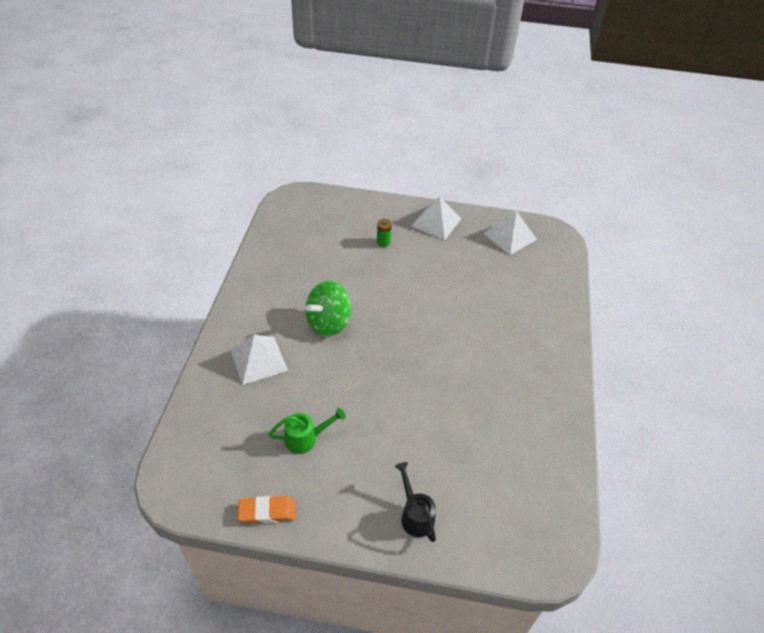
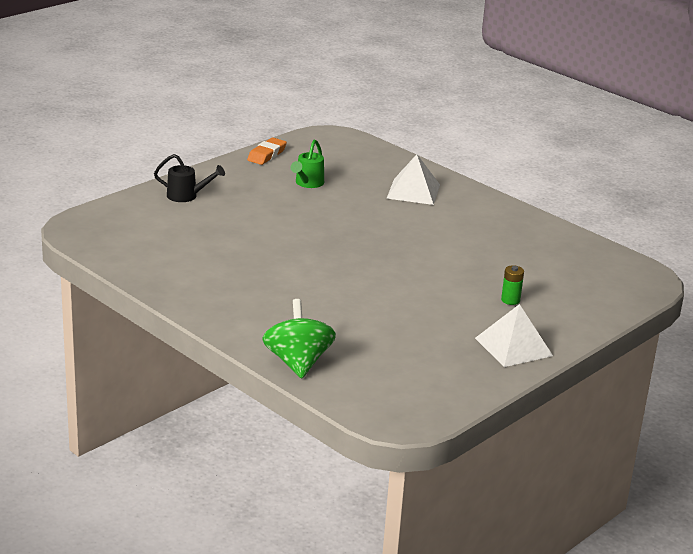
camera: 125 degrees right, 20 degrees down
(328, 323) = (421, 231): green spinning top -> green spinning top (298, 362)
(509, 236) = (434, 384): white pyramid -> none

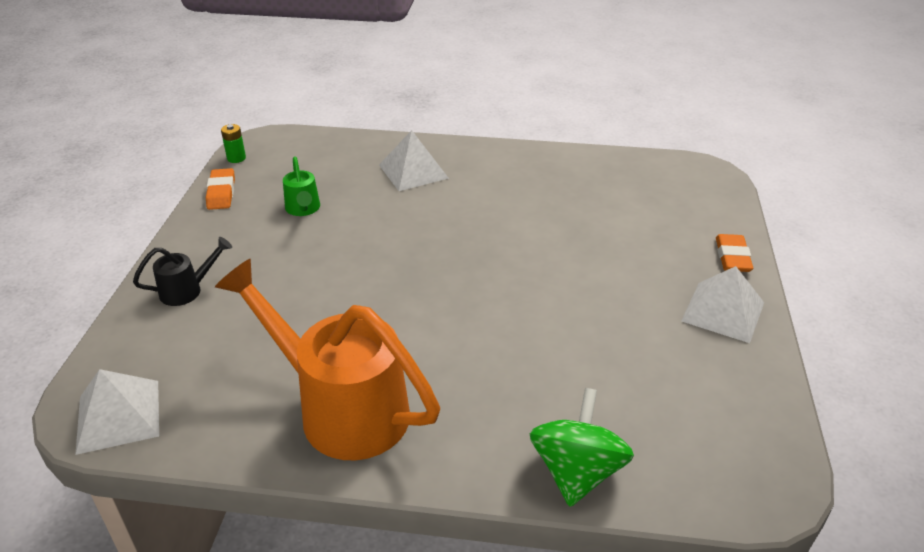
camera: 35 degrees left, 10 degrees up
(90, 234) = (118, 416): none -> white pyramid
(206, 282) = (342, 408): none -> orange watering can
(298, 362) = (577, 472): green spinning top -> green spinning top turned 60 degrees clockwise
(510, 300) = (648, 255): green battery -> green battery (236, 158)
(574, 327) = (732, 257): none -> orange eraser

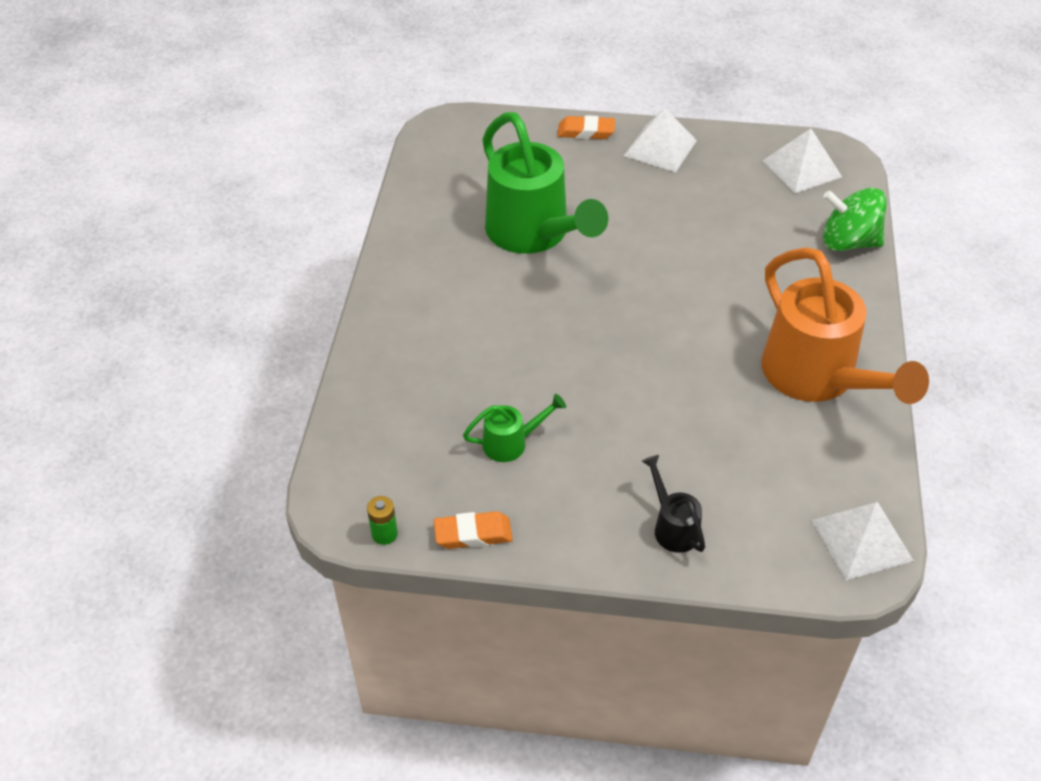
camera: 90 degrees left, 10 degrees up
(342, 408) = (817, 378): orange watering can -> orange watering can turned 60 degrees counterclockwise
(413, 171) = (430, 348): white pyramid -> white pyramid (802, 168)
(558, 222) = (533, 234): none -> green watering can

